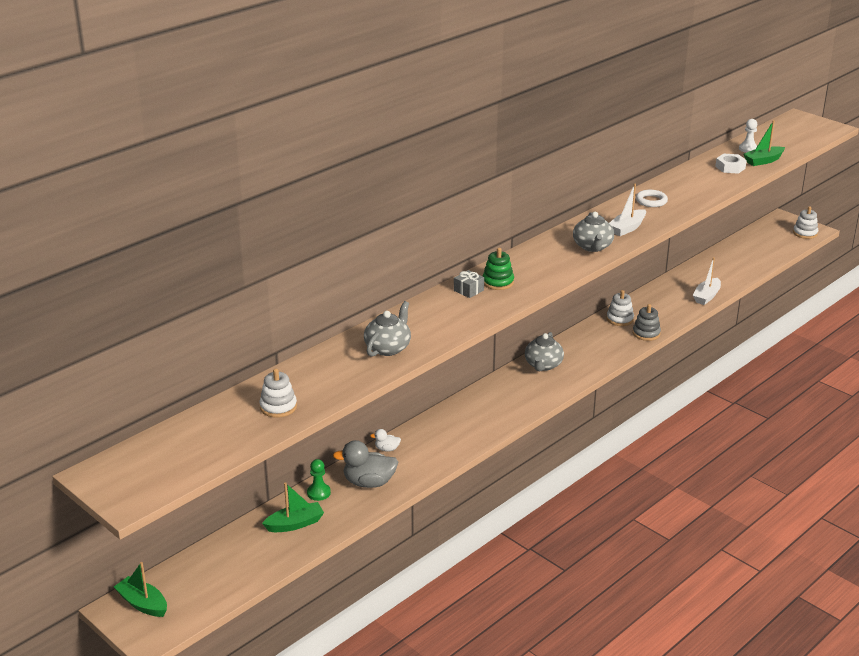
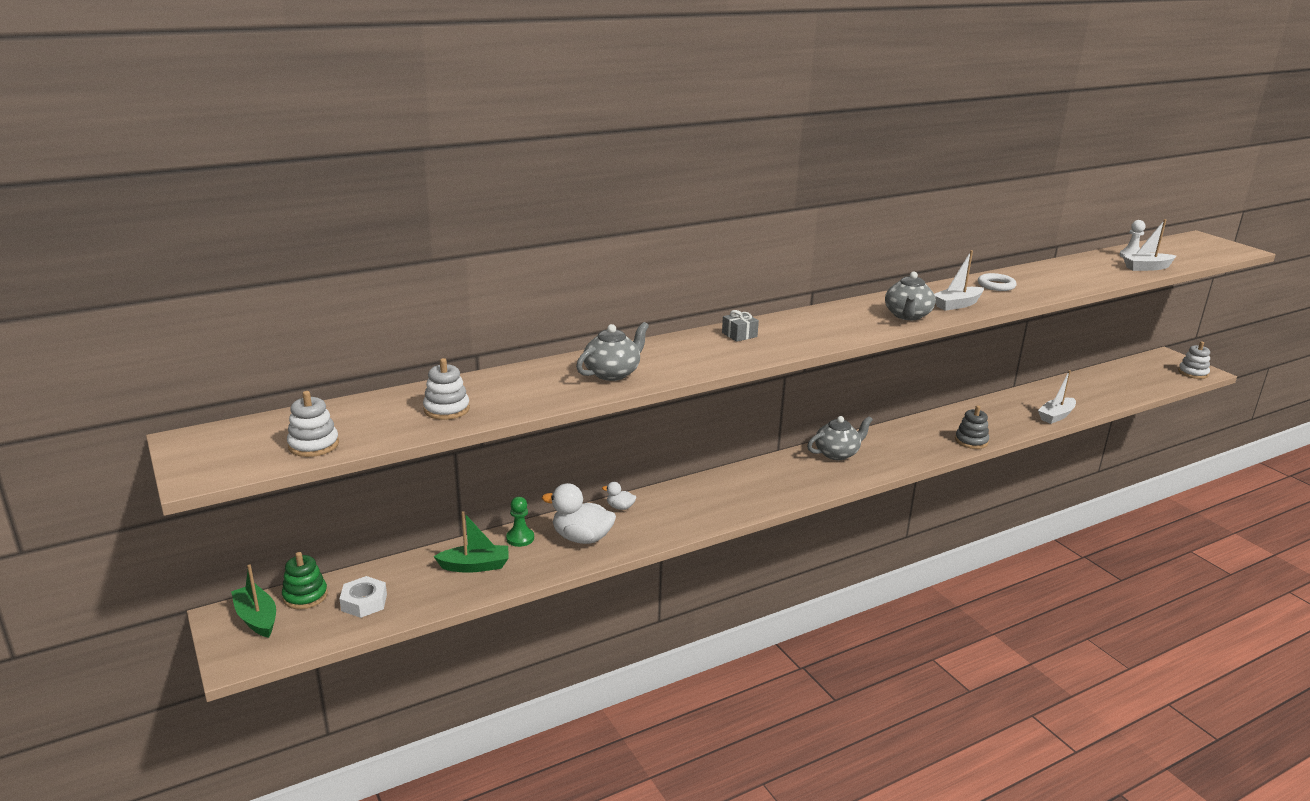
camera: 15 degrees right, 5 degrees down
(369, 483) = (582, 538): grey duck -> white duck
(498, 282) = (778, 332): green stacking toy -> green stacking toy (305, 596)
(543, 365) = (837, 453): grey teapot -> grey teapot turned 150 degrees counterclockwise
(620, 319) = (944, 423): white stacking toy -> white stacking toy (313, 445)
(730, 167) = (1103, 268): white nut -> white nut (364, 602)
(763, 161) = (1147, 268): green boat -> white boat

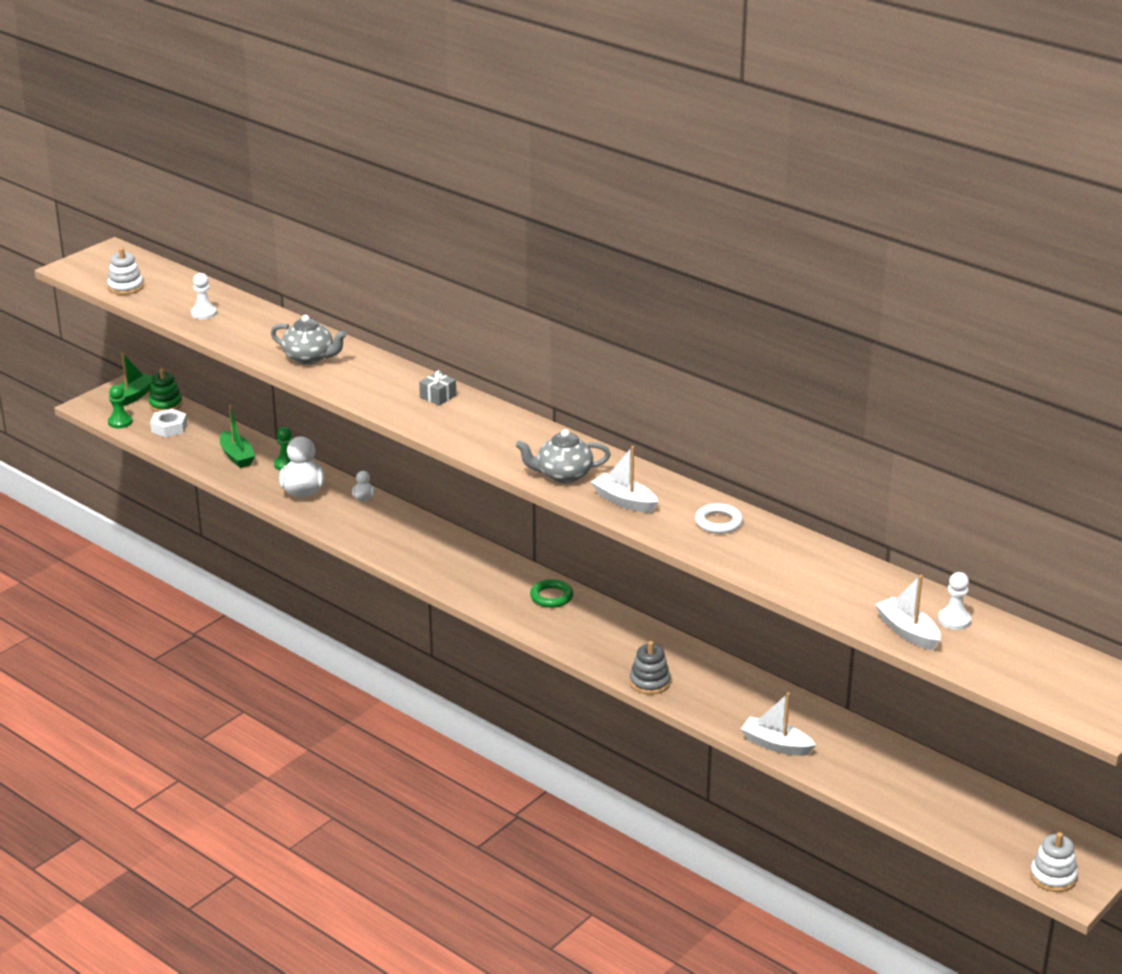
camera: 70 degrees right, 5 degrees up
(310, 638) = (120, 422): none -> green pawn
(446, 409) = (204, 313): white stacking toy -> white pawn
(837, 453) = (551, 597): grey teapot -> green ring

